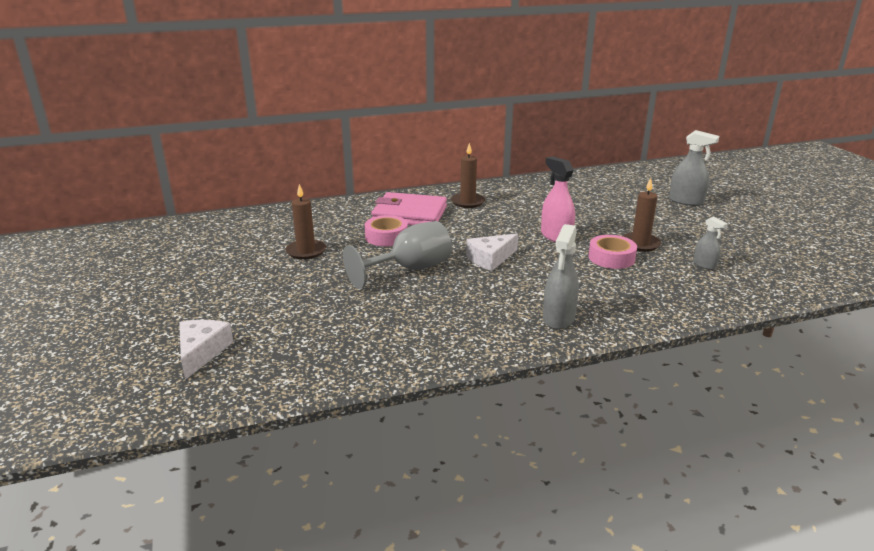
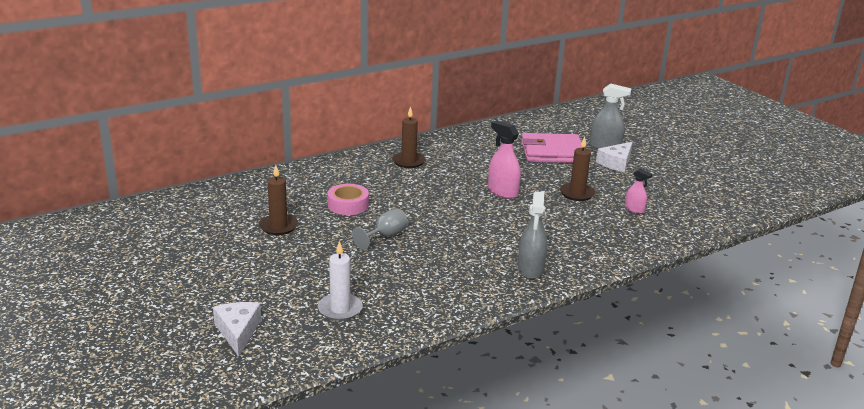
camera: 15 degrees left, 0 degrees up
(322, 340) = (340, 309): none -> white candle
(409, 269) = (385, 236): grey goblet -> grey goblet, size x0.60
(410, 214) = (359, 179): pink wallet -> pink wallet (552, 152)
(490, 259) = (453, 219): white cheese -> white cheese (616, 163)
(611, 258) = (556, 209): pink tape -> none
(704, 265) = (634, 209): grey spray bottle -> pink spray bottle

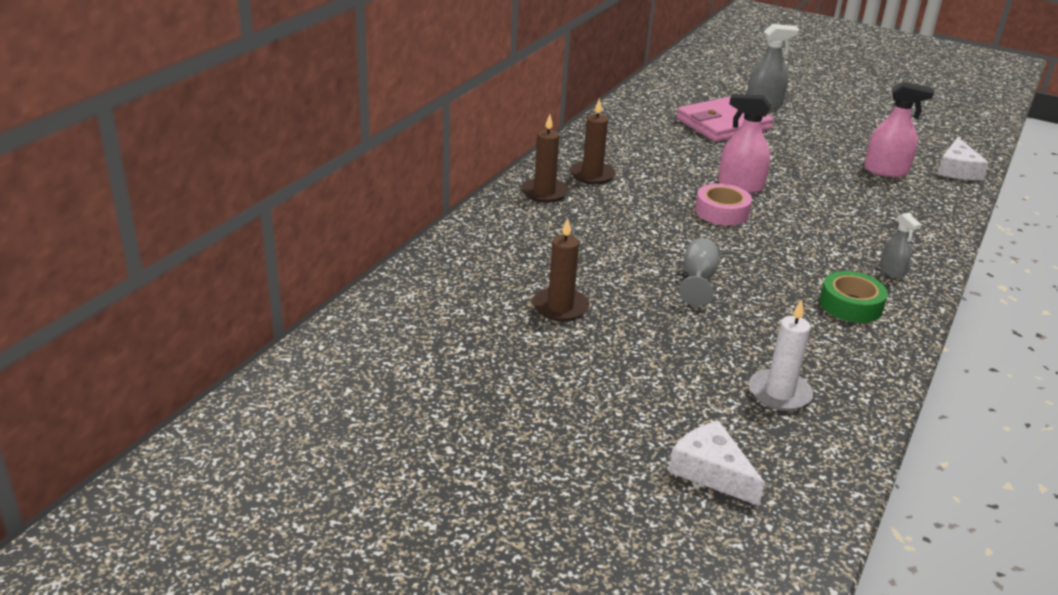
camera: 30 degrees left, 5 degrees up
(348, 205) = (601, 252): pink tape -> pink tape (721, 212)
(467, 279) = (851, 305): none -> green tape
(530, 269) = (891, 271): grey spray bottle -> grey spray bottle, size x0.59
(577, 194) = (812, 167): brown candle -> brown candle (544, 193)
(616, 163) = (799, 121): white cheese -> white cheese (957, 170)
(634, 209) = (886, 171): pink spray bottle -> pink spray bottle, size x1.70

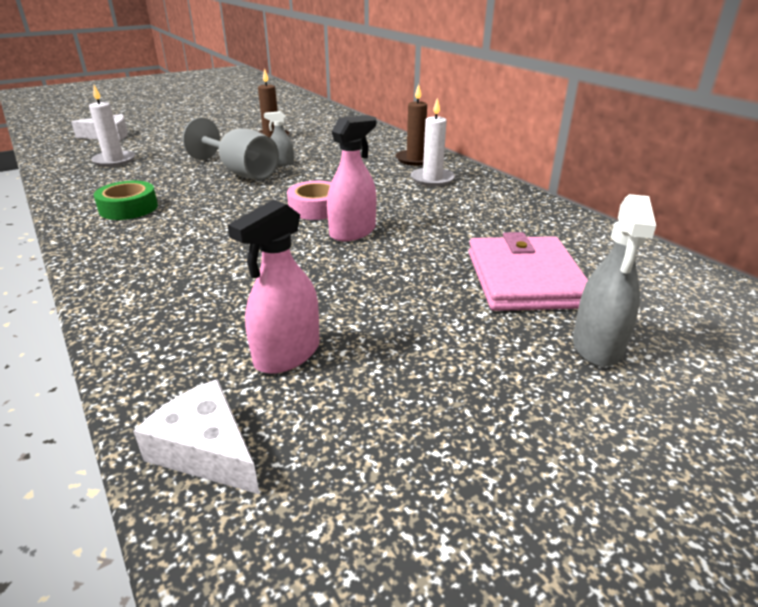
camera: 120 degrees right, 0 degrees up
(592, 175) = (432, 179): brown candle -> white candle
(697, 280) = (241, 172): grey goblet -> grey goblet, size x1.66
(891, 271) = (126, 243): grey spray bottle -> grey spray bottle (282, 163)

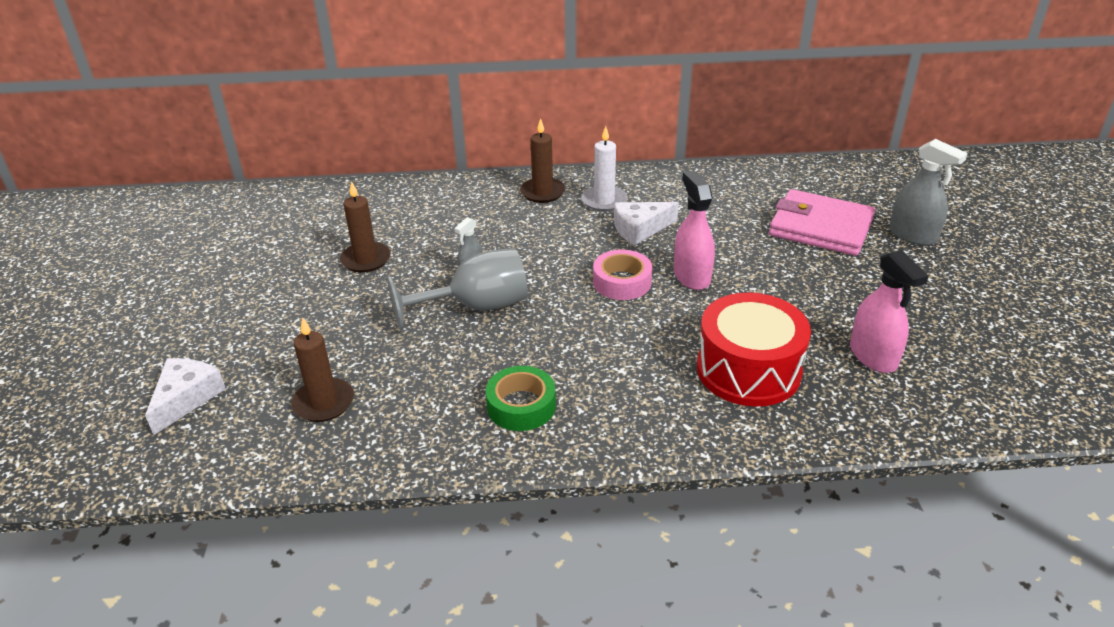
camera: 60 degrees left, 5 degrees up
(114, 161) = (324, 403): white candle -> brown candle
(206, 450) = (966, 411): white cheese -> white cheese (640, 229)
(218, 284) = (748, 370): none -> red drum

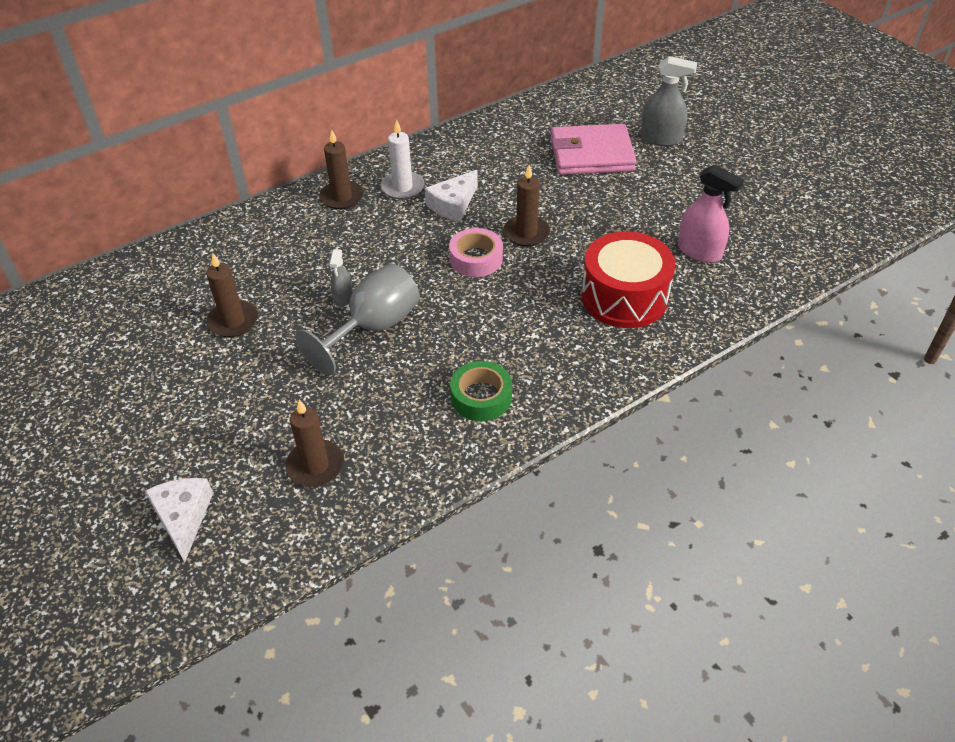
camera: 30 degrees left, 10 degrees up
(691, 276) = (526, 233): pink spray bottle -> brown candle

